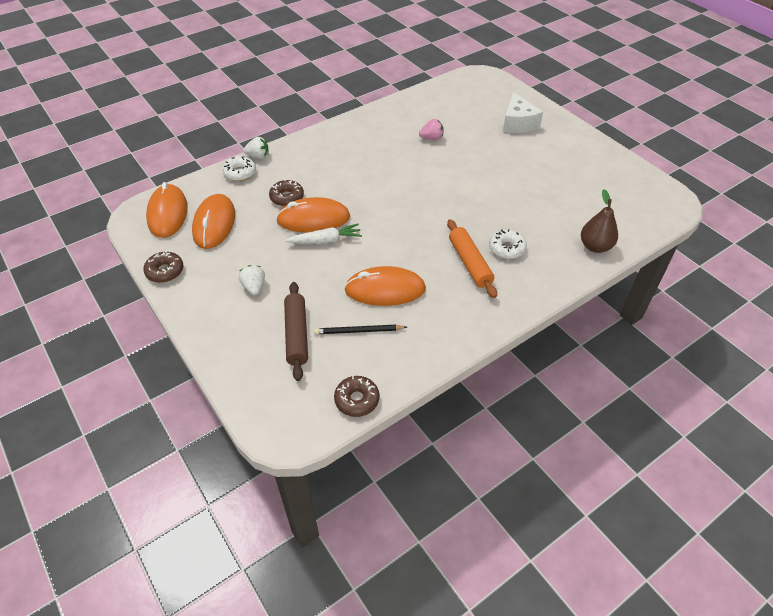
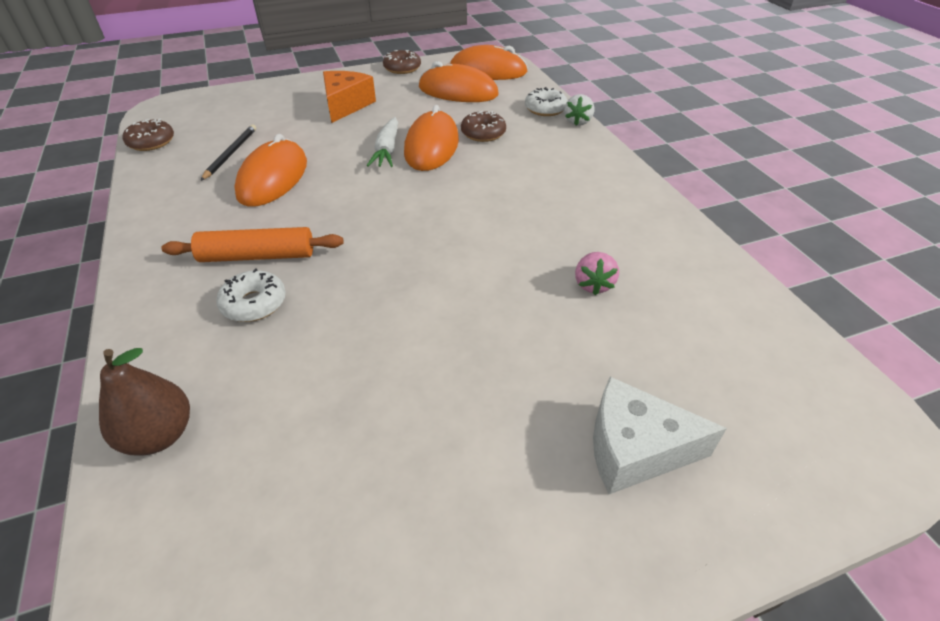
camera: 105 degrees right, 5 degrees down
(254, 287) = (346, 105): white strawberry -> orange cheese
(296, 335) = (262, 121): brown rolling pin -> none

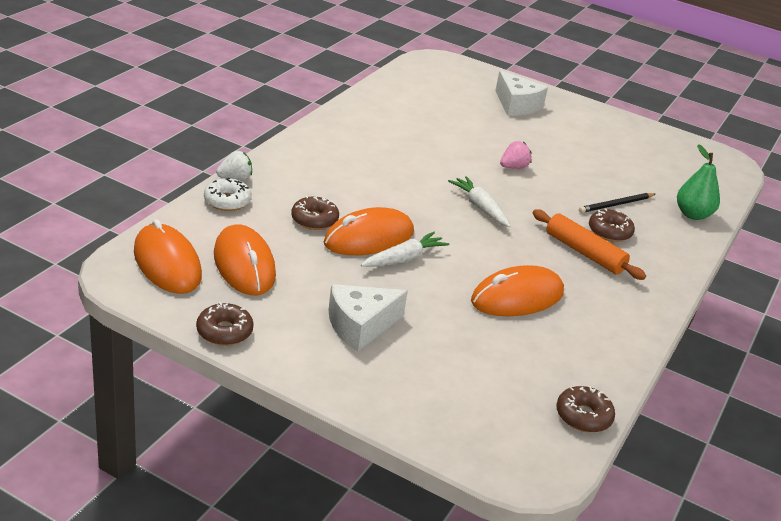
camera: 135 degrees left, 10 degrees down
(159, 435) = (693, 214): brown pear -> green pear
(231, 153) = (524, 346): black pencil -> black pencil (616, 205)
(254, 303) = (609, 232): white donut -> brown donut
(346, 105) = (360, 326): orange cheese -> white cheese
(405, 229) = (480, 207): none -> white carrot
(593, 284) = (435, 132): pink strawberry -> pink strawberry (513, 167)

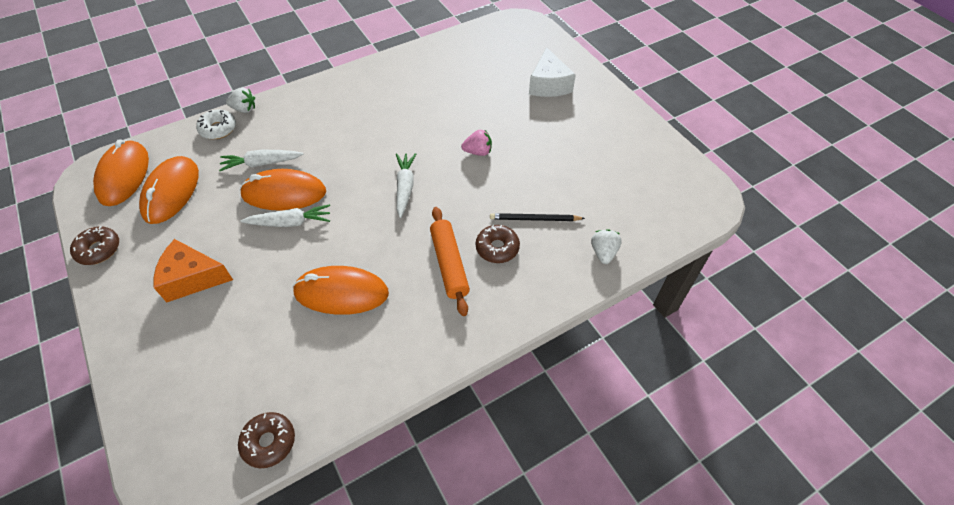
camera: 35 degrees right, 20 degrees up
(314, 220) = (262, 163): brown donut -> white carrot
(360, 326) = (192, 278): white cheese -> orange cheese
(693, 214) = (603, 252): green pear -> white strawberry

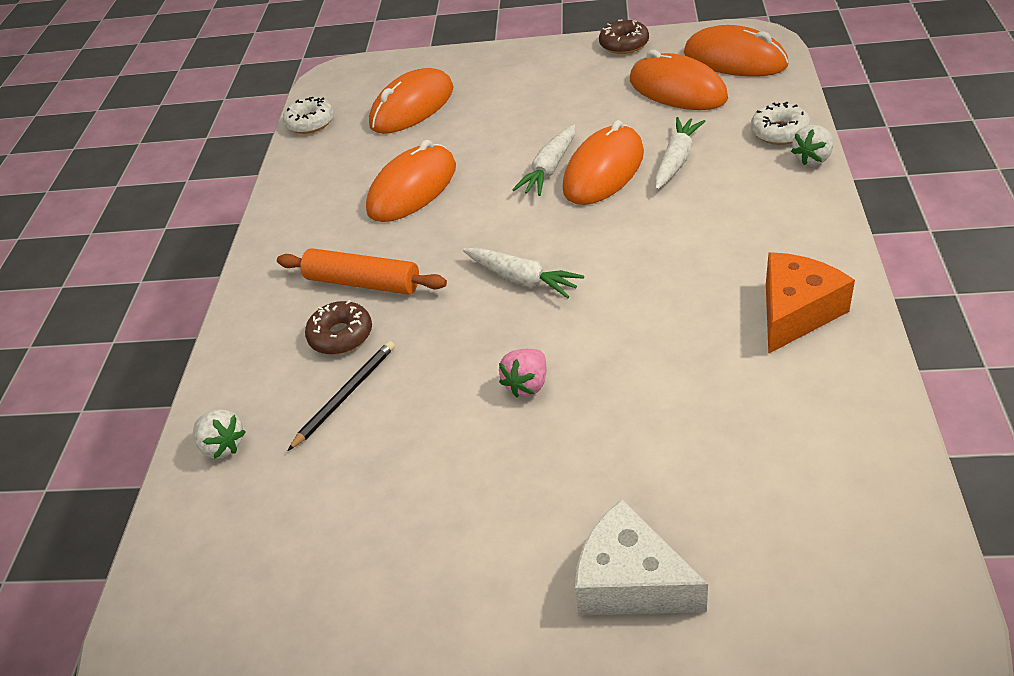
camera: 130 degrees right, 10 degrees down
(192, 278) = (531, 96): orange cheese -> orange cheese (796, 312)
(224, 362) = (412, 107): none -> orange mouse
(269, 442) = (310, 122): brown donut -> white donut

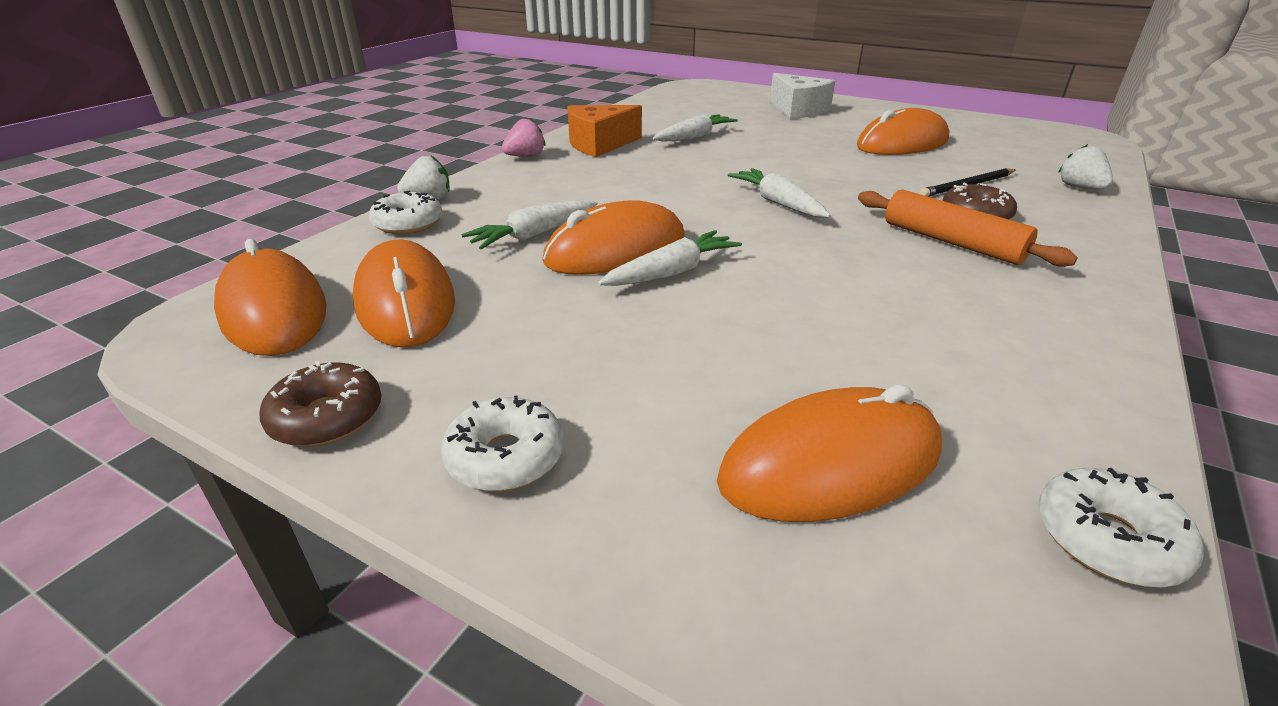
camera: 160 degrees left, 10 degrees down
(412, 189) = (870, 311): orange mouse -> orange mouse (902, 143)
(527, 384) = (812, 160): pink strawberry -> pink strawberry (526, 156)
(537, 62) = (505, 457): none -> white donut
(705, 386) = (694, 137): none -> white carrot

